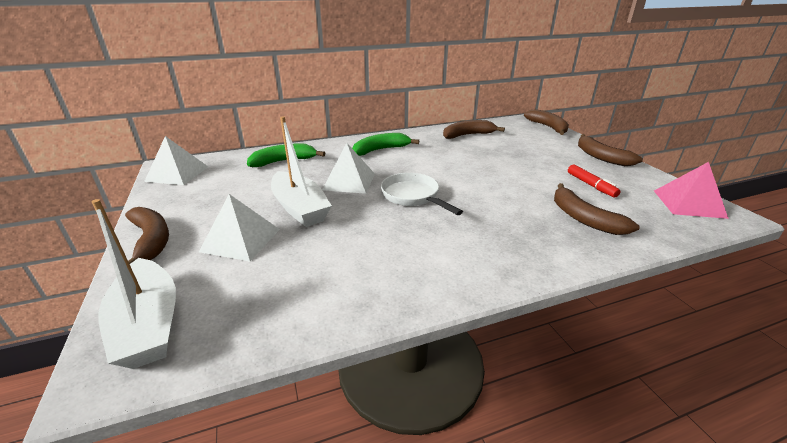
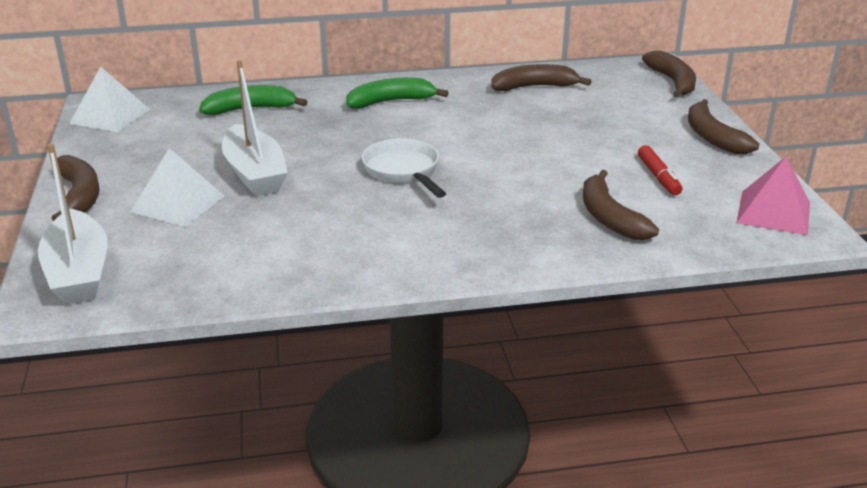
camera: 10 degrees right, 0 degrees up
(349, 181) = (328, 144): white pyramid -> none

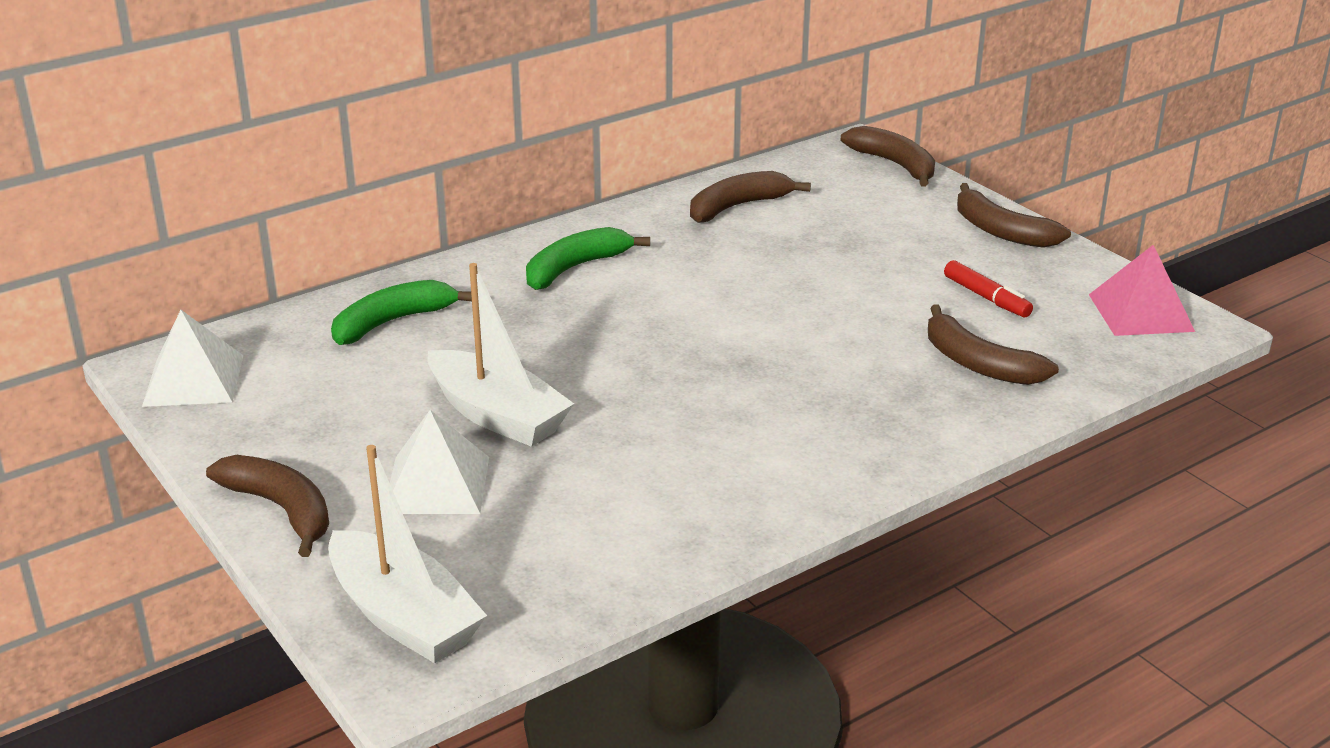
camera: 25 degrees left, 0 degrees up
(403, 171) = (686, 364): white pan -> none

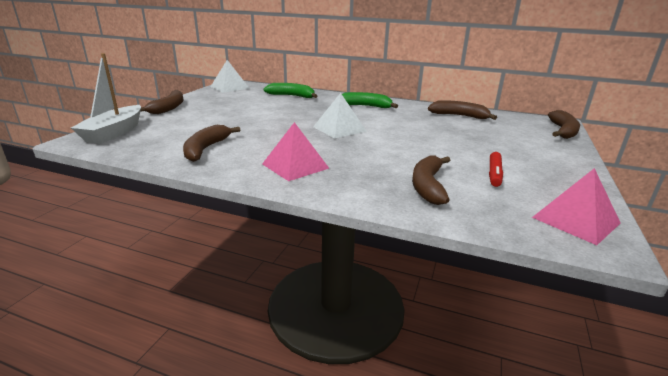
camera: 55 degrees right, 5 degrees down
(436, 484) = (200, 120): white pyramid -> white pyramid (339, 129)
(497, 415) = (253, 117): white boat -> none
(808, 446) = (295, 166): none -> pink pyramid
(1001, 231) = (565, 163): brown banana -> brown banana (206, 149)

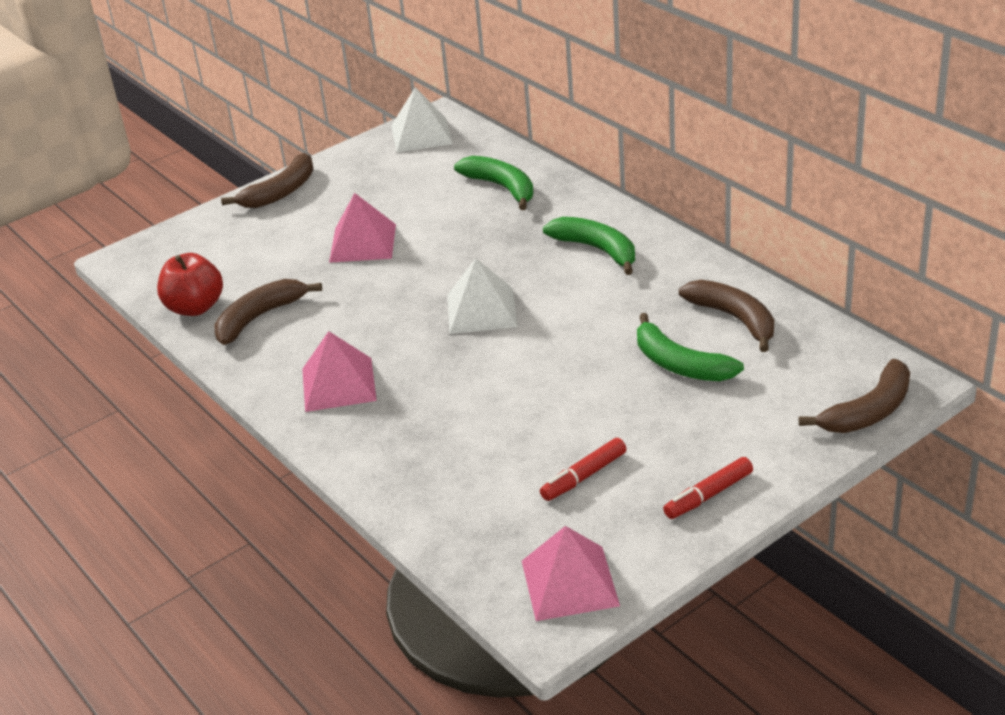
camera: 35 degrees right, 10 degrees up
(114, 133) = (175, 249): white boat -> none
(153, 151) = (195, 307): none -> red apple
(240, 117) = (362, 243): none -> pink pyramid
(428, 186) = (463, 471): brown banana -> none
(463, 131) = (680, 364): none -> green banana
(562, 168) = (708, 495): none -> red marker

